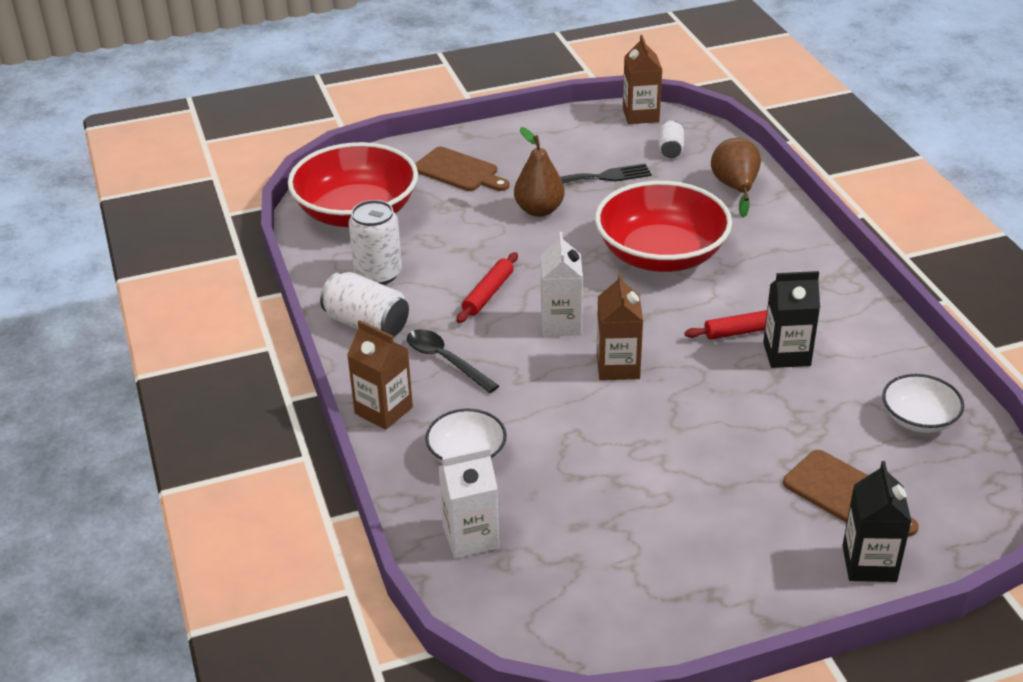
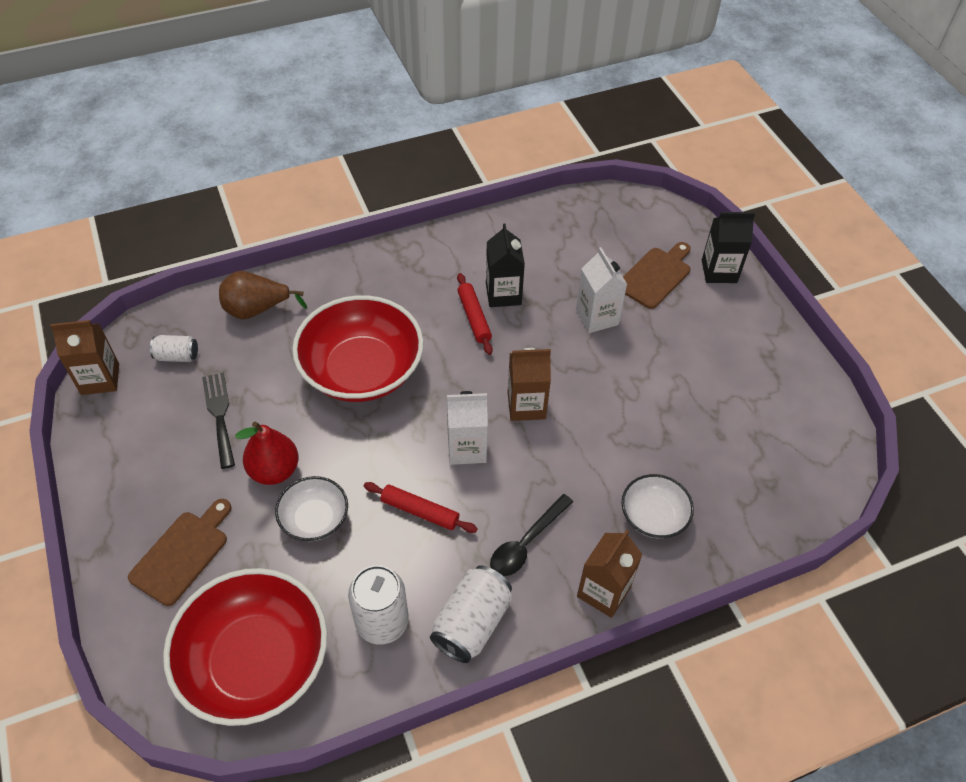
camera: 95 degrees left, 15 degrees up
(471, 537) = (749, 507): white carton -> white carton (597, 317)
(539, 210) = (274, 470): brown pear -> red pear
(918, 419) = (572, 229): white bowl -> white bowl (314, 519)

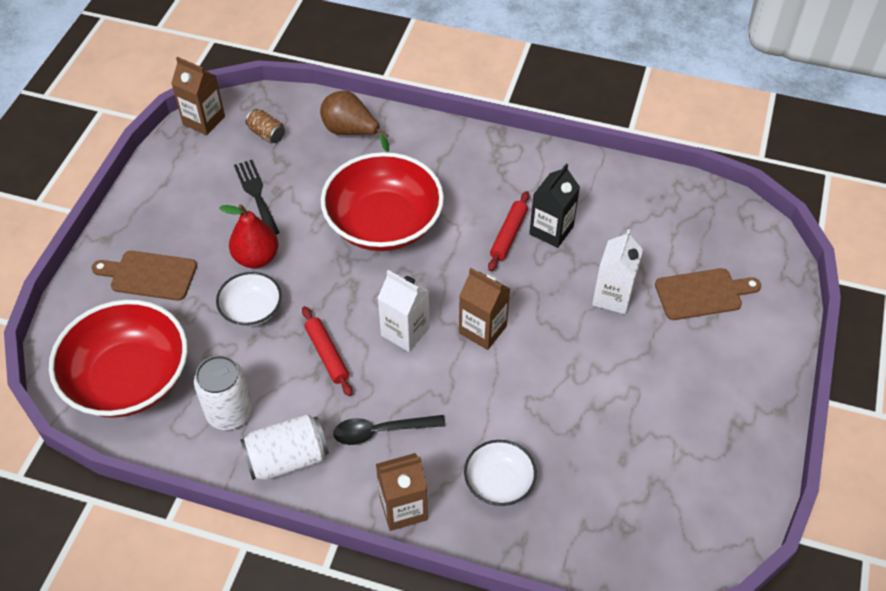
camera: 40 degrees right, 0 degrees up
(177, 356) = (266, 134): white can -> brown can
(182, 553) = (149, 275): brown cutting board -> brown cutting board turned 150 degrees counterclockwise
(219, 415) = (256, 194): black fork -> black fork turned 45 degrees counterclockwise
(719, 271) = (768, 325): black carton -> none

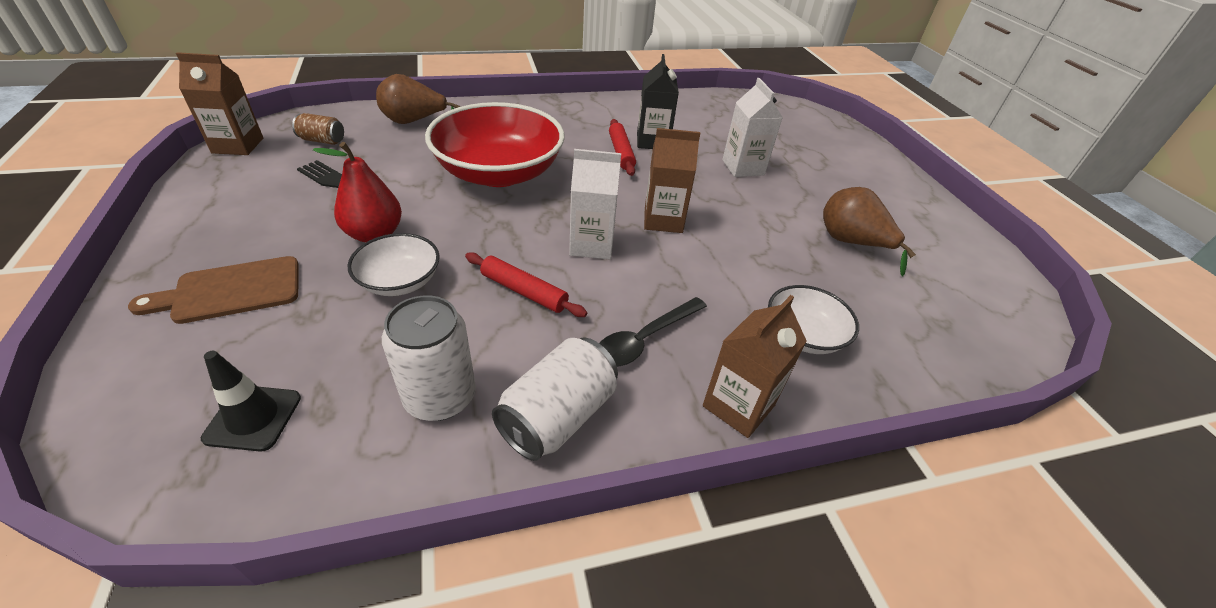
camera: 35 degrees left, 10 degrees down
(129, 378) = (253, 418): red bowl -> black traffic cone
(630, 422) = (851, 243): none -> brown pear
(702, 294) = (801, 148): brown cutting board -> none

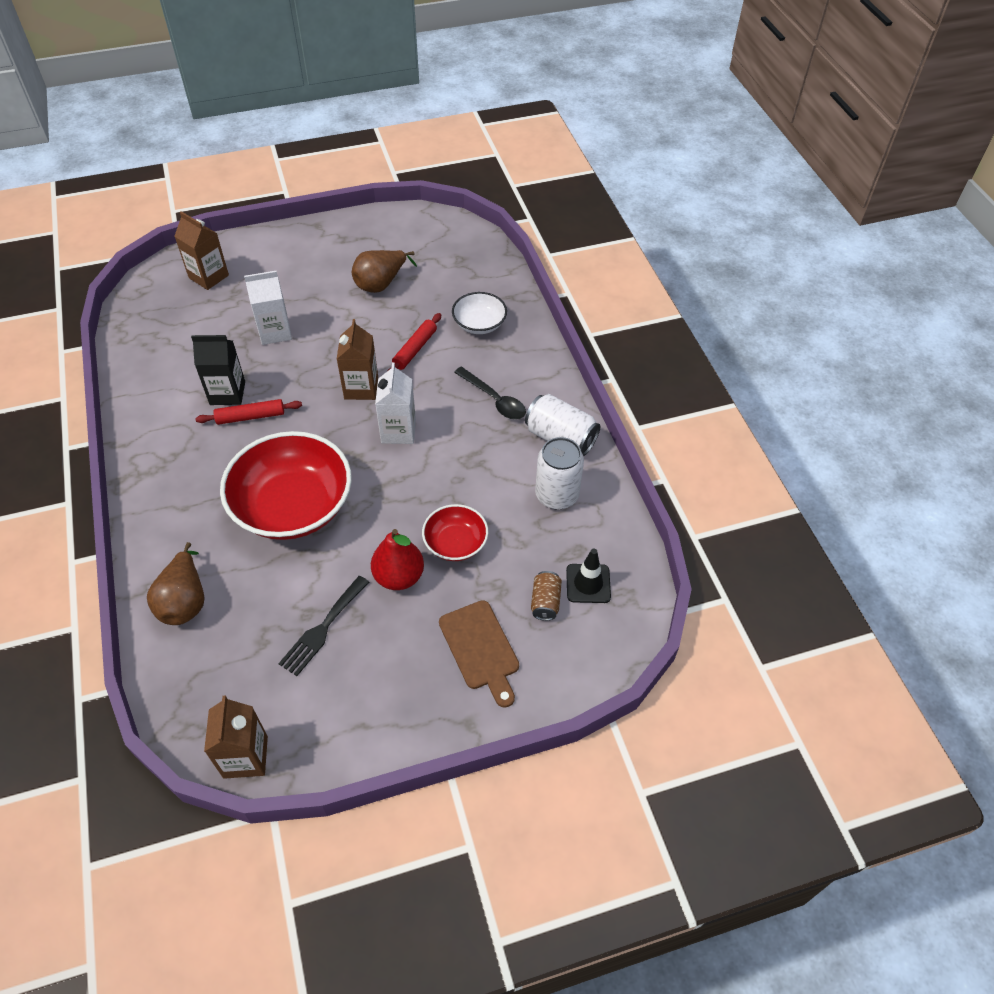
camera: 90 degrees left, 10 degrees up
(322, 140) = (231, 677): brown can -> brown can (545, 602)
(400, 281) = (455, 543): white bowl -> red bowl
(524, 291) = (457, 466): red rolling pin -> red rolling pin (415, 349)
(738, 406) = (539, 359): brown carton -> brown carton (209, 276)

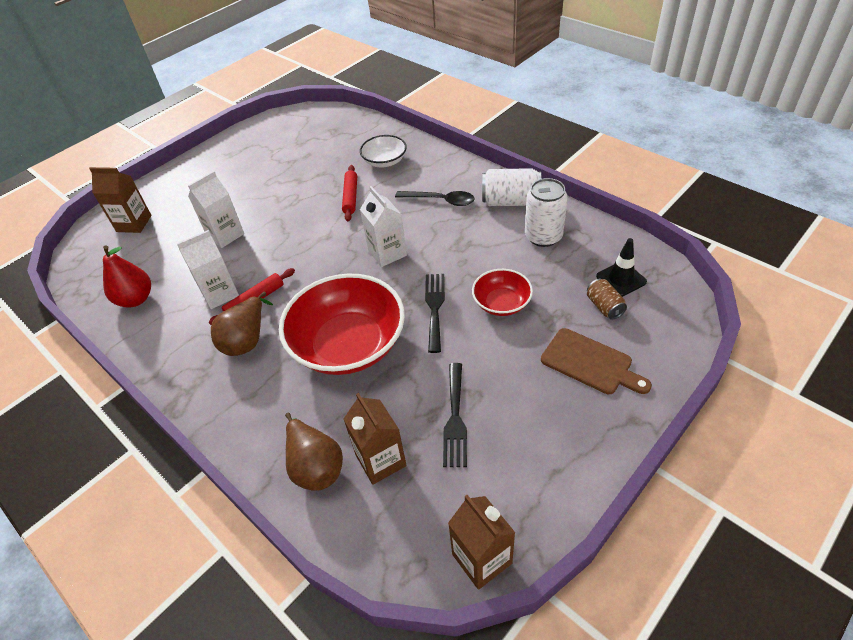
camera: 25 degrees left, 5 degrees down
(227, 393) = (220, 294): black carton -> white carton
(361, 388) = (331, 239): brown carton -> brown carton (381, 460)
(381, 284) = (286, 169): brown pear -> brown pear (247, 339)
(393, 513) = (434, 308): none -> black fork
(399, 576) = (480, 348): red pear -> red pear (136, 299)

